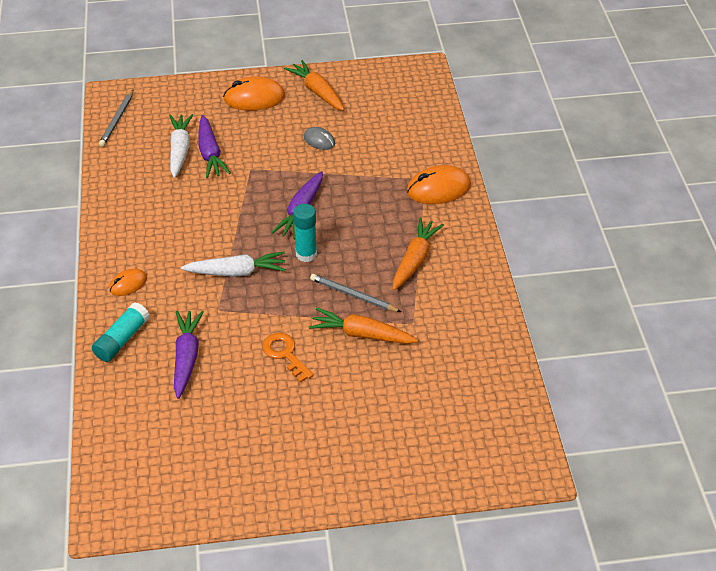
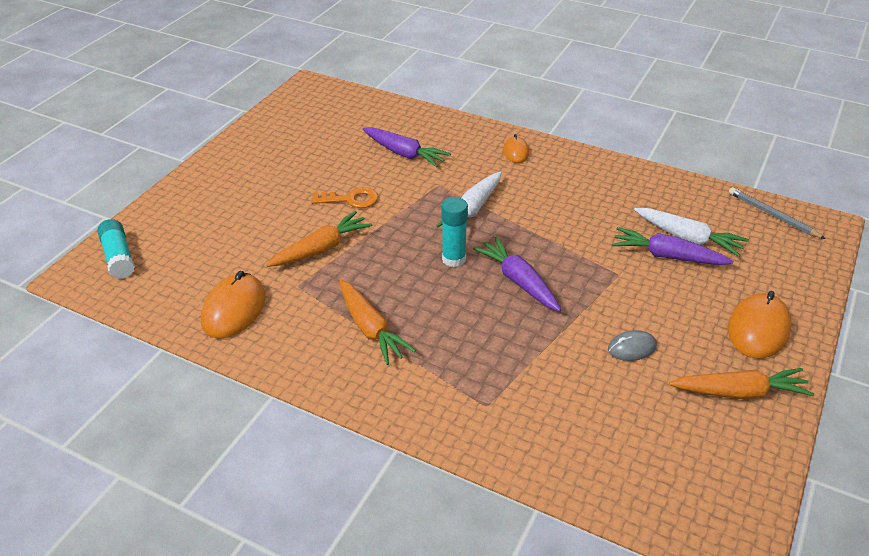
camera: 125 degrees right, 5 degrees down
(122, 339) = (456, 132): turquoise glue stick -> turquoise glue stick (119, 257)
(353, 295) = (370, 264): grey pencil -> none
(438, 188) = (458, 409): orange mouse -> orange mouse (234, 309)

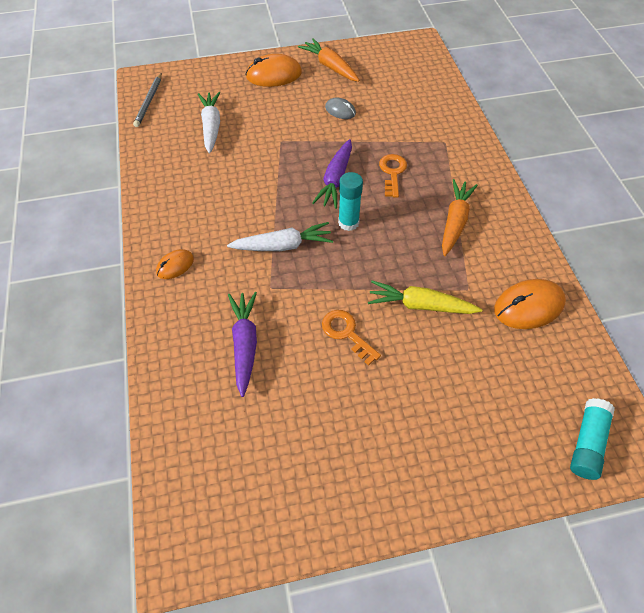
camera: 130 degrees left, 15 degrees up
(321, 249) = (421, 305): orange carrot -> yellow carrot
(485, 327) = (392, 172): none -> orange key
(668, 256) = (240, 128): purple carrot -> none

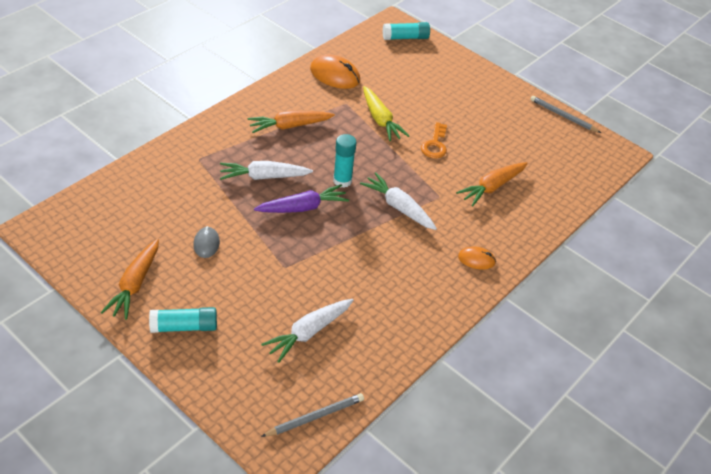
camera: 130 degrees left, 10 degrees down
(245, 345) = (492, 187): purple carrot -> orange carrot
(274, 75) = (184, 326): orange mouse -> turquoise glue stick
(297, 540) = (563, 116): none -> grey pencil
(392, 172) = (264, 177): orange key -> white carrot

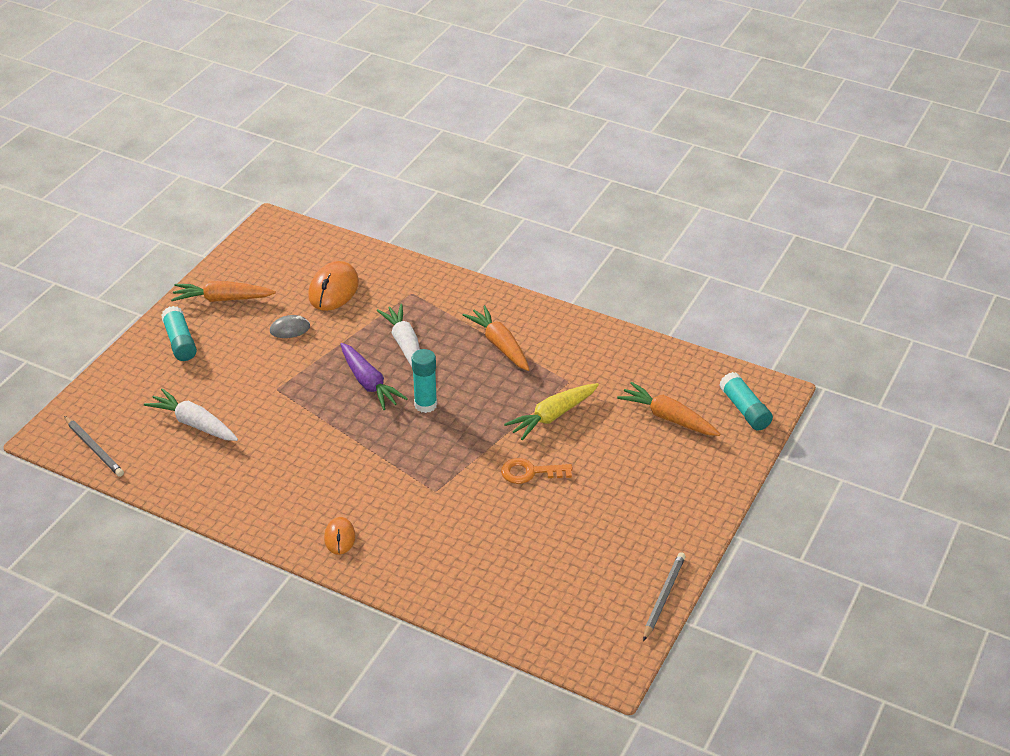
camera: 80 degrees right, 5 degrees down
(335, 75) = (618, 361): orange mouse -> orange mouse (333, 289)
(399, 207) = (400, 458): white carrot -> none
(492, 187) = (473, 537): orange carrot -> orange carrot (668, 418)

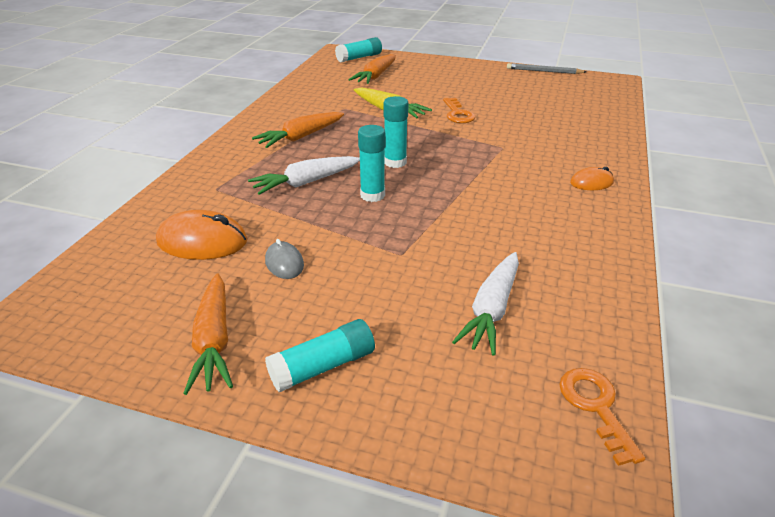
camera: 100 degrees left, 5 degrees down
(94, 448) = (595, 406): grey pencil -> orange key
(369, 383) = (372, 195): purple carrot -> turquoise glue stick

